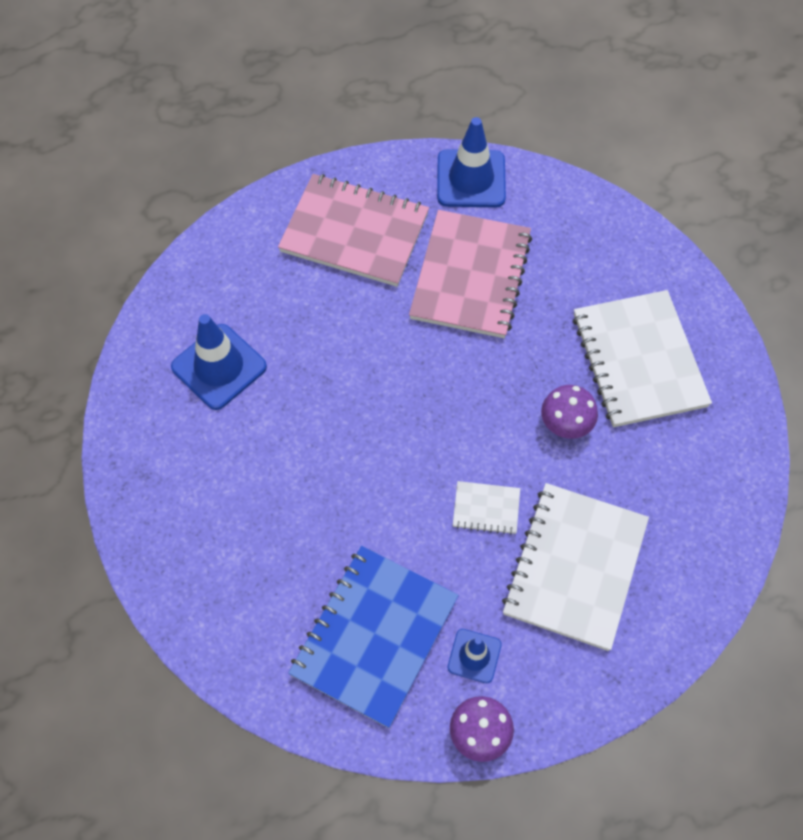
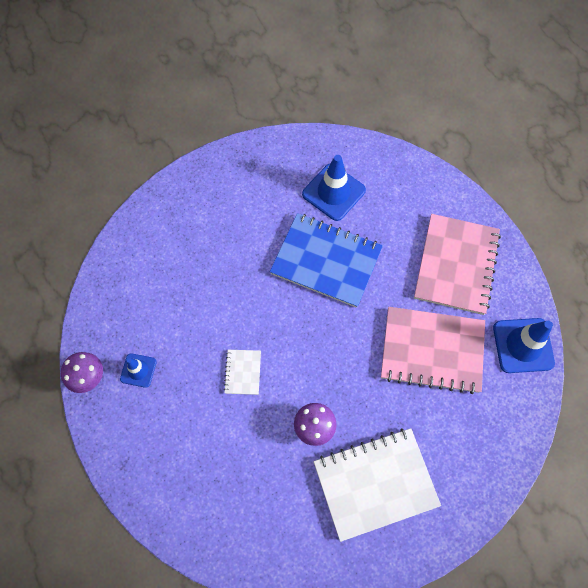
camera: 85 degrees right, 5 degrees up
(374, 636) = (151, 307): blue notebook -> blue notebook (326, 261)
(574, 567) = (202, 436): white notebook -> none

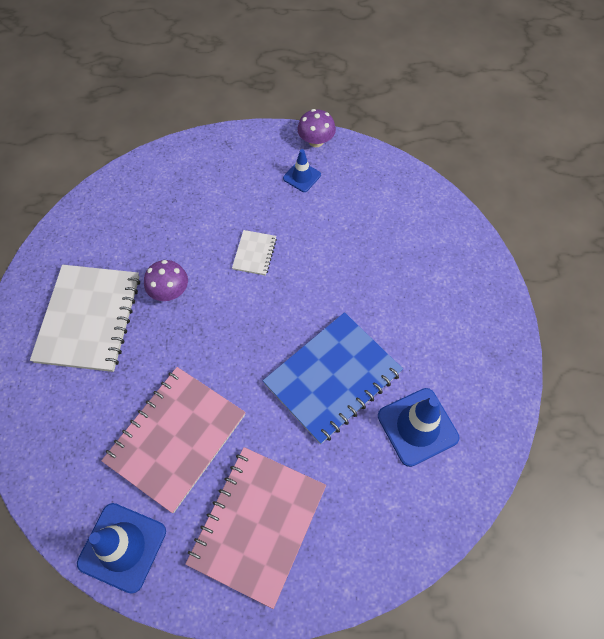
camera: 115 degrees right, 5 degrees down
(243, 372) = (254, 253): white notebook -> white notebook turned 75 degrees clockwise
(456, 265) = (257, 524): pink notebook -> pink notebook turned 75 degrees clockwise

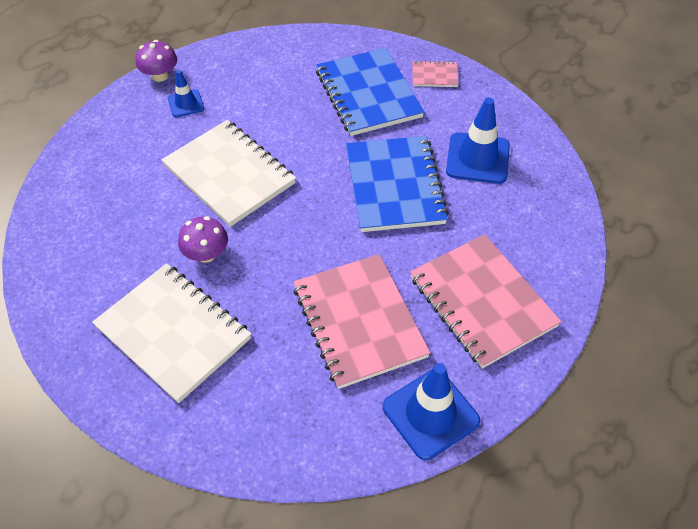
camera: 55 degrees left, 10 degrees down
(254, 253) = (229, 174): white notebook -> white notebook, size x2.22
(420, 292) = (368, 94): none -> blue notebook
(489, 330) = (434, 75): none -> pink notebook

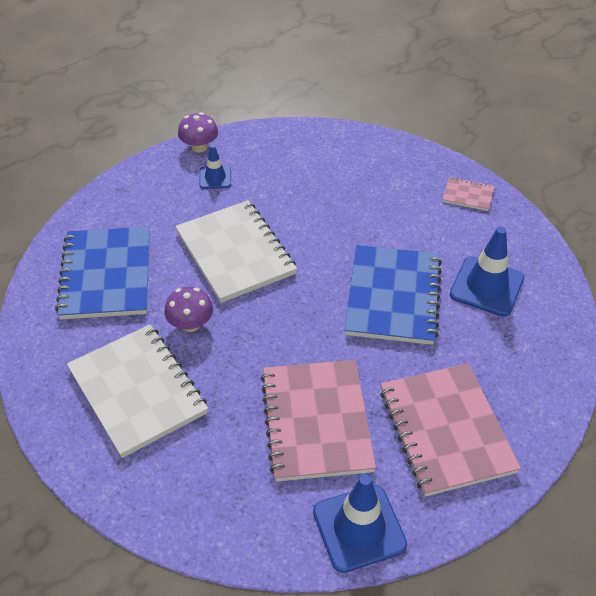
camera: 15 degrees right, 5 degrees down
(368, 94) = (394, 201): blue notebook -> blue notebook (106, 275)

